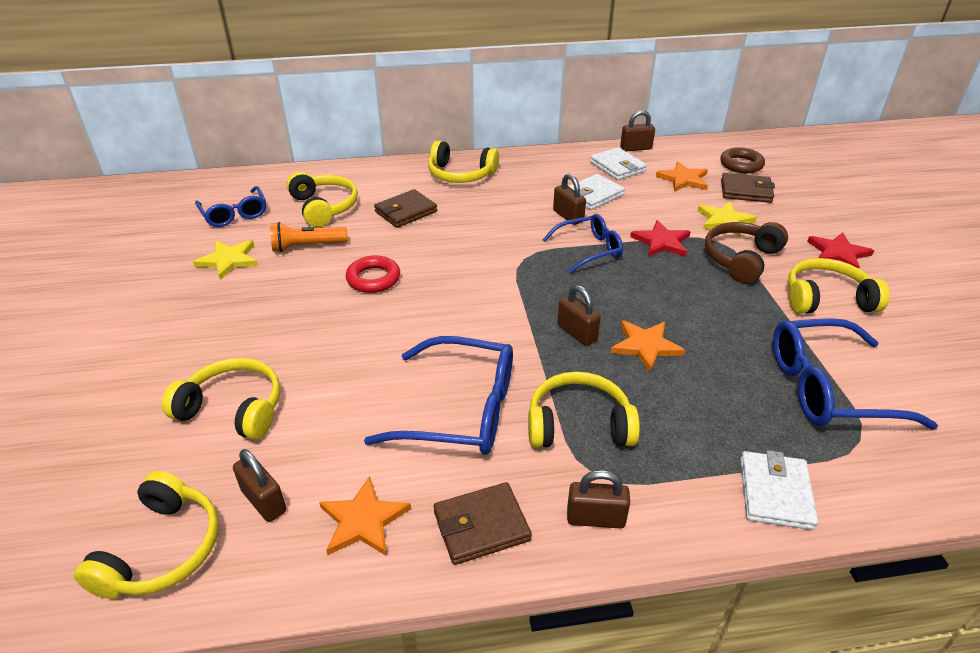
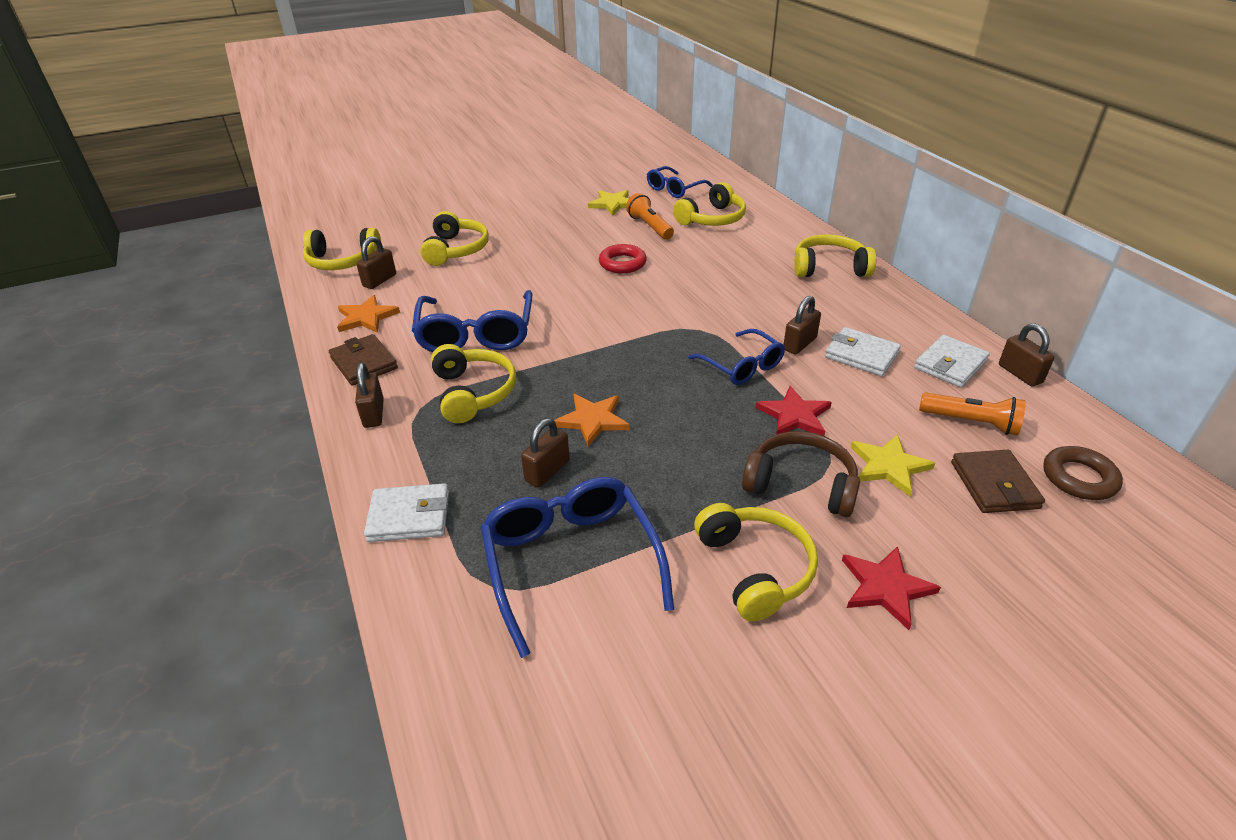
camera: 75 degrees right, 0 degrees up
(406, 212) = (734, 255): brown wallet -> none
(461, 174) = (829, 268): yellow headphones -> yellow headphones turned 90 degrees clockwise
(577, 333) = (595, 376): brown padlock -> brown padlock (547, 471)
(683, 179) = (971, 422): orange star -> orange flashlight

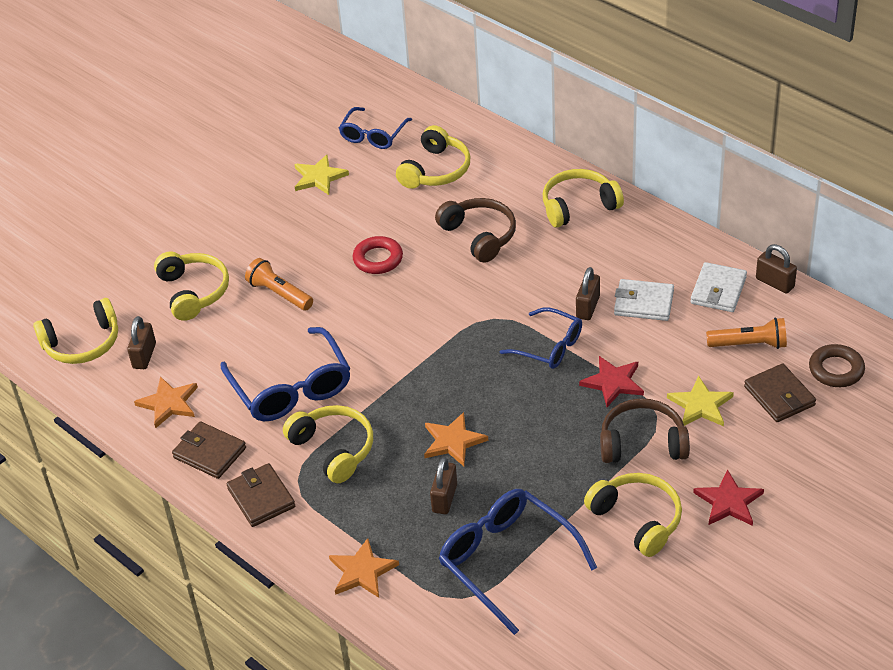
camera: 20 degrees left, 5 degrees up
(374, 413) = (261, 498): brown padlock -> brown wallet
(409, 516) = (362, 571): white wallet -> orange star
(650, 227) = (377, 200): orange flashlight -> orange flashlight (279, 294)
(723, 268) = (479, 236): none -> brown headphones

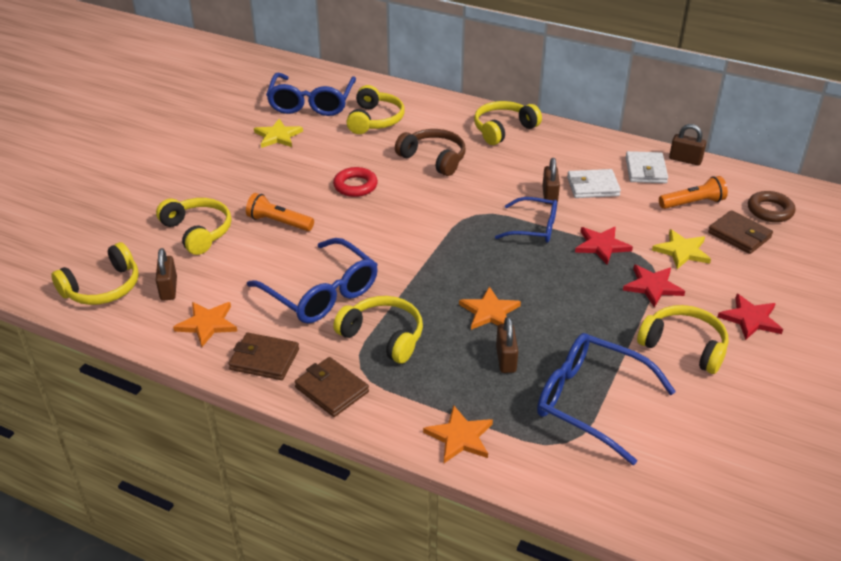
camera: 20 degrees left, 5 degrees down
(373, 135) = (311, 103): blue glasses -> blue glasses, size x1.59
(642, 443) = (652, 286): brown headphones -> red star

